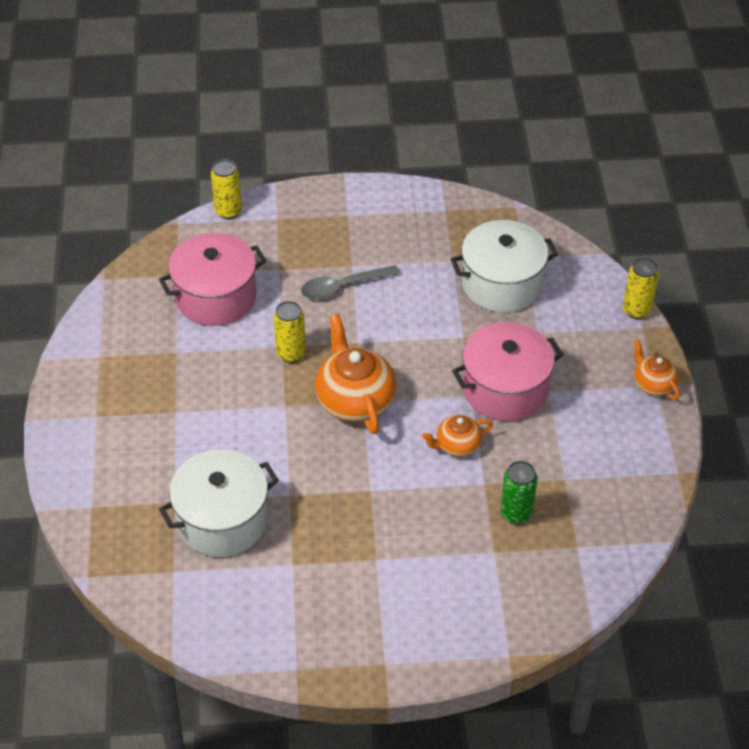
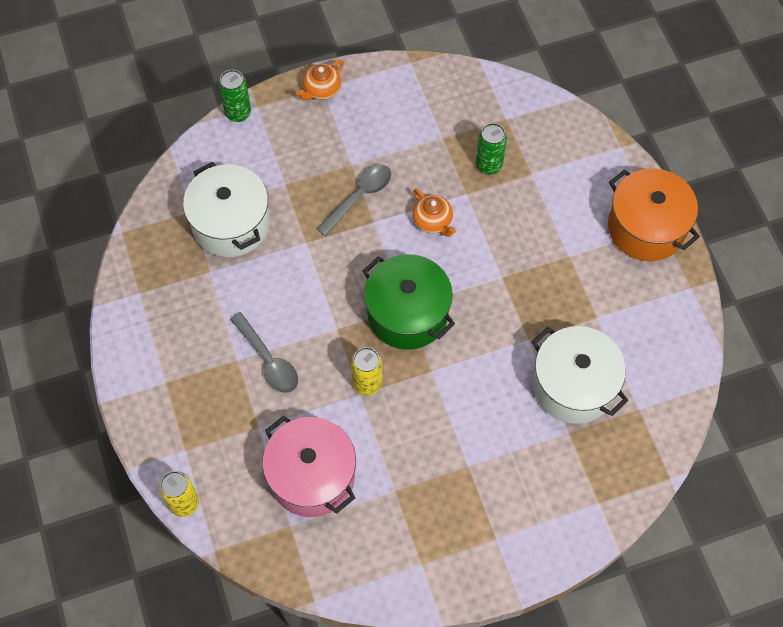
camera: 105 degrees left, 15 degrees up
(355, 400) = (407, 314): orange teapot -> green pot
(388, 647) = (646, 228): none -> orange pot
(505, 389) = (359, 197): pink pot -> grey spoon
(636, 310) = (238, 113): yellow can -> green can

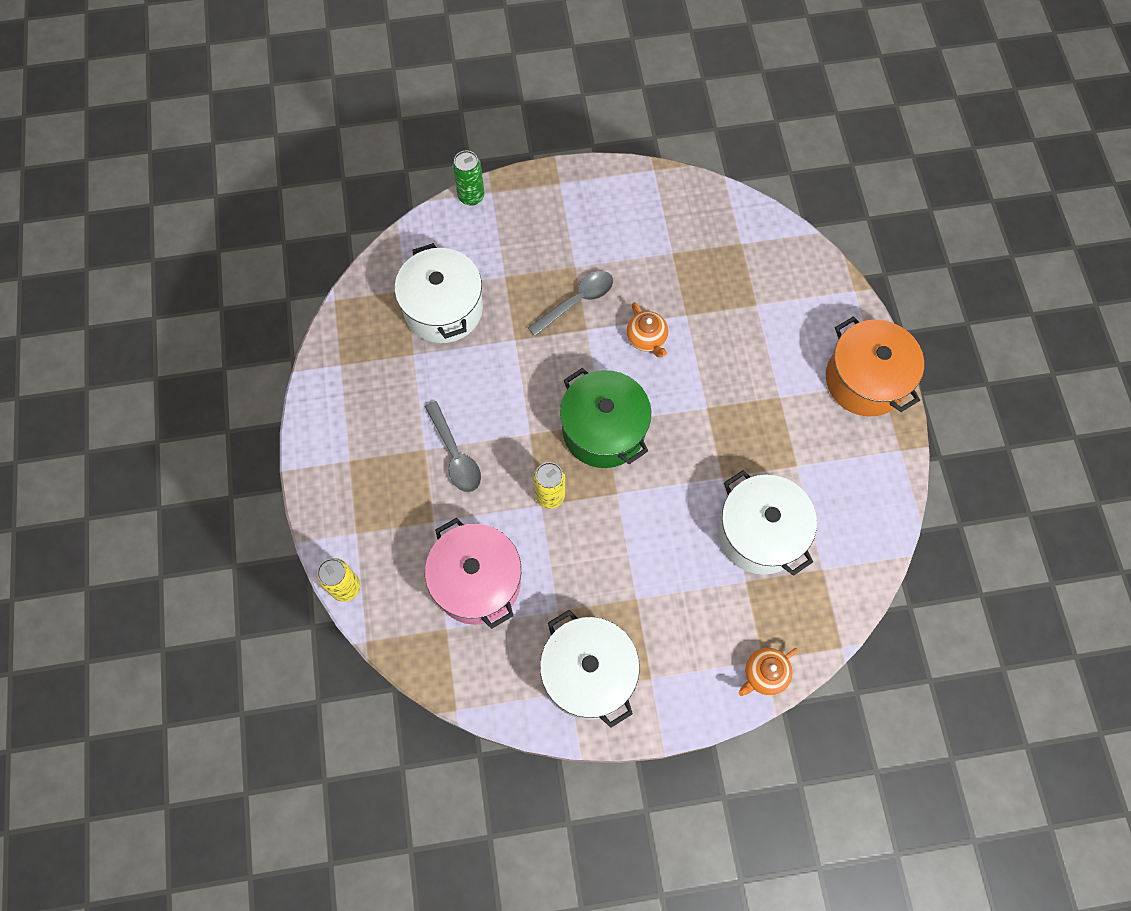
camera: 10 degrees right, 5 degrees up
(321, 90) = (559, 185): orange teapot -> orange teapot (764, 674)
(435, 544) = (588, 673): none -> white pot
(489, 165) = (714, 289): green can -> none

